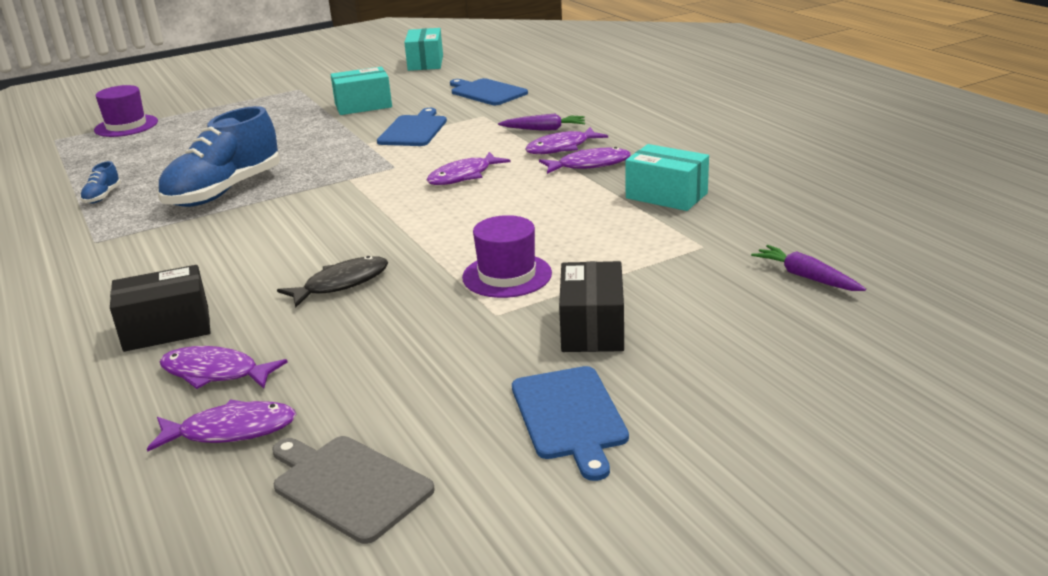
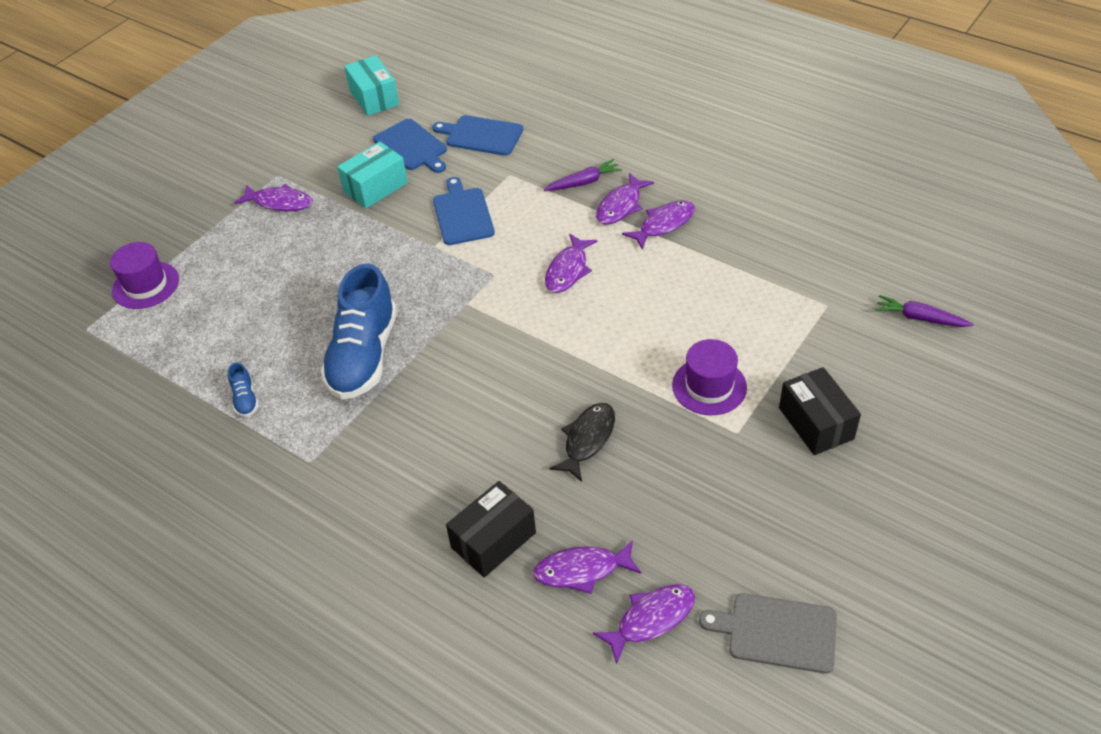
camera: 25 degrees left, 20 degrees up
(280, 102) = (279, 202): none -> purple fish
(569, 416) = (866, 514): blue cutting board -> blue cutting board (412, 146)
(666, 196) = (756, 249): turquoise box -> none

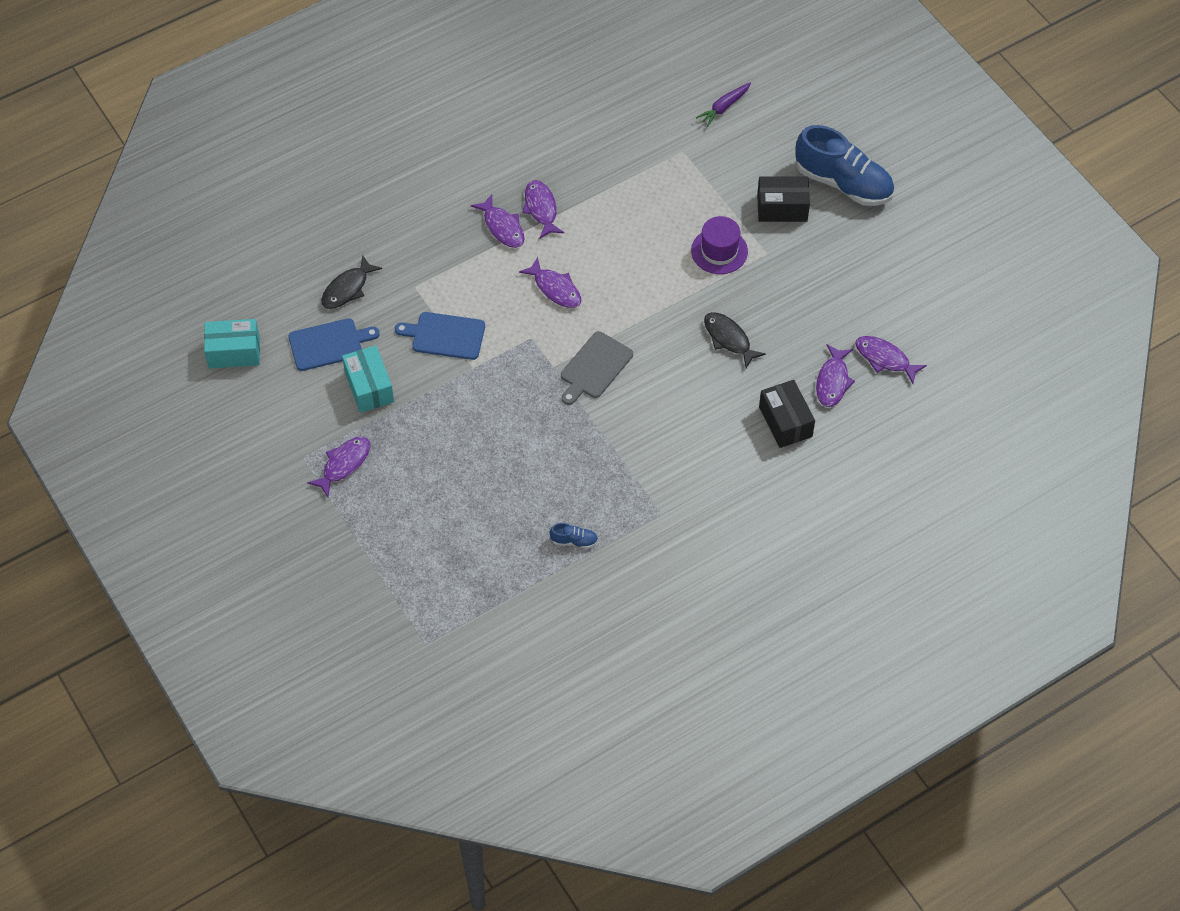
camera: 70 degrees left, 10 degrees up
(146, 285) = (394, 589): purple hat -> none
(363, 356) = (571, 450): blue shoe -> blue shoe (843, 183)
(481, 135) = (347, 289): blue cutting board -> black fish
(584, 182) = (458, 240): purple carrot -> none
(651, 619) = (885, 359): purple fish -> purple fish turned 45 degrees counterclockwise
(777, 632) = (923, 300): grey cutting board -> grey cutting board (594, 367)

